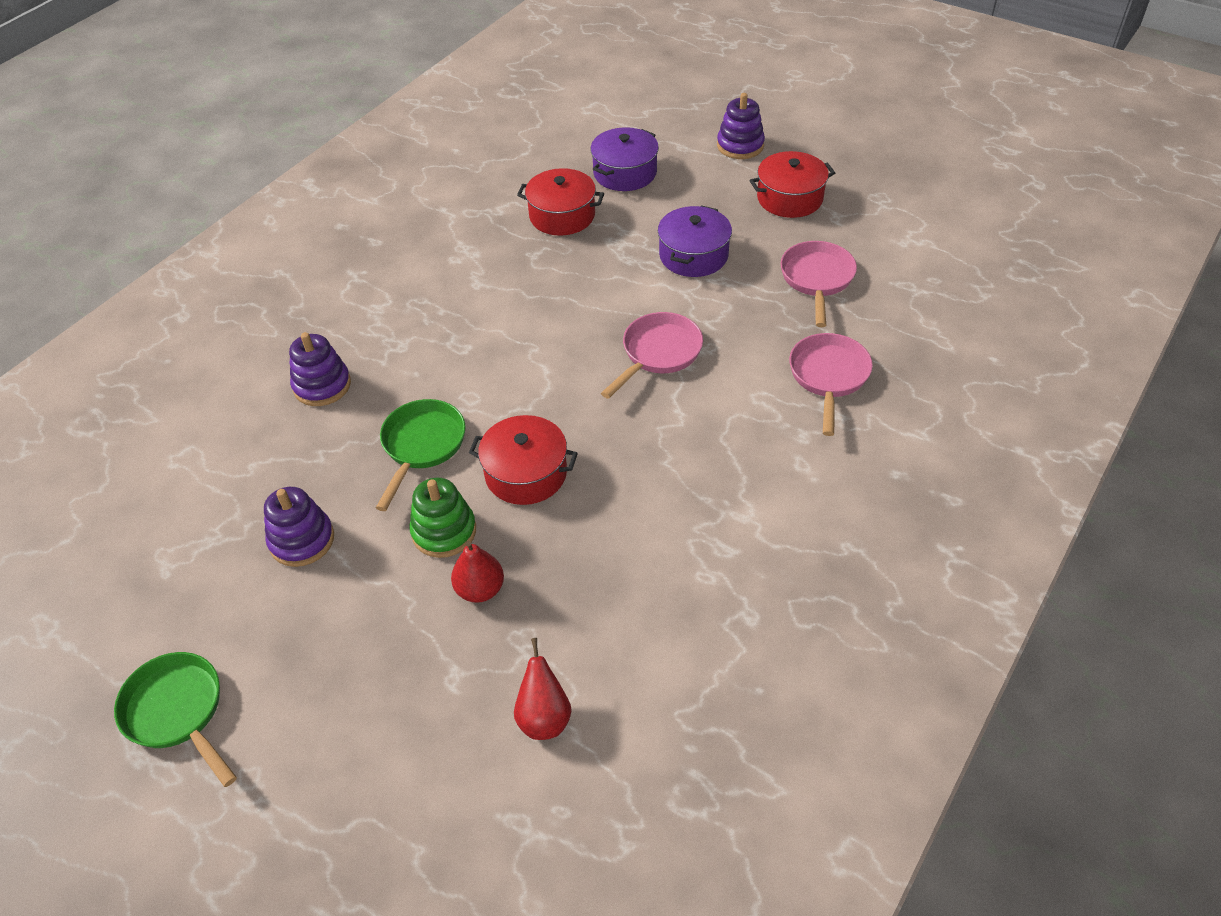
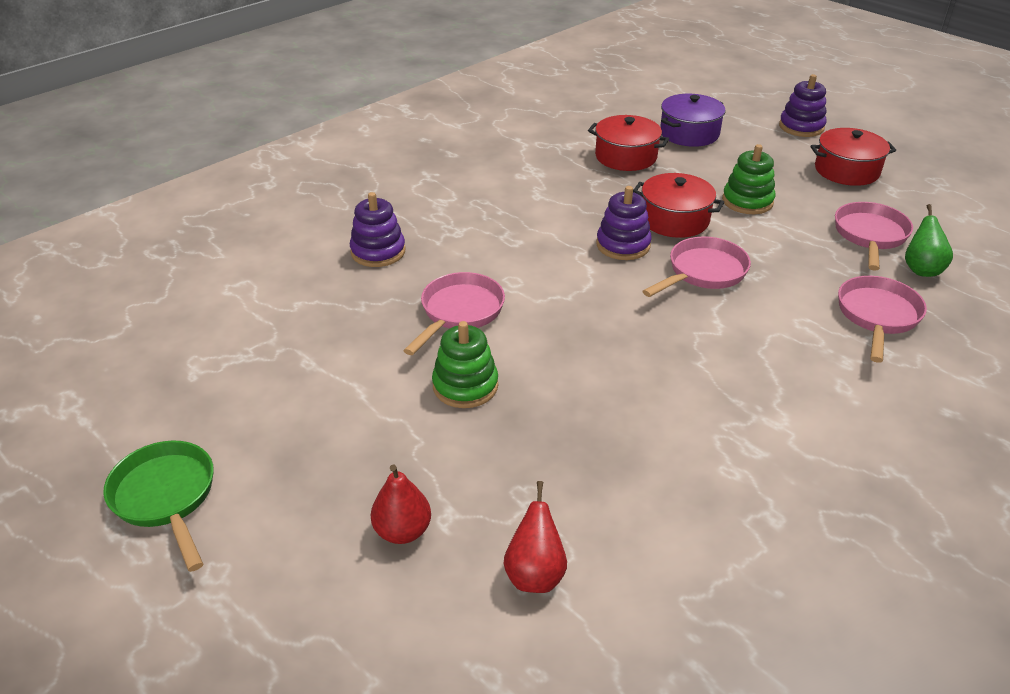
camera: 10 degrees right, 10 degrees down
(302, 540) = (327, 370): purple stacking toy -> purple stacking toy (623, 245)
(422, 446) = (459, 312): green pan -> pink pan
(480, 589) = (491, 442): red pear -> red pear (402, 531)
(526, 473) = (556, 350): red pot -> red pot (674, 220)
(693, 255) = (747, 201): purple pot -> green stacking toy
(867, 313) = (921, 269): none -> green pear

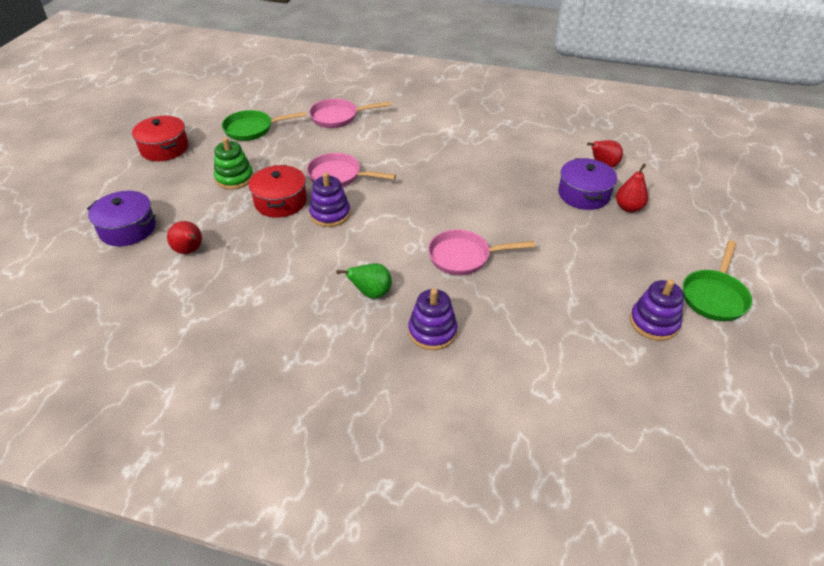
camera: 120 degrees left, 5 degrees up
(465, 386) = (523, 227): green stacking toy -> none
(480, 494) = (584, 194): none -> purple pot
(625, 157) = (190, 251): red pot -> red pear
(801, 127) = (93, 178): purple stacking toy -> purple stacking toy (653, 322)
(870, 236) = (253, 129): pink pan -> green pan
(921, 269) = (280, 111): green pear -> green pear (371, 293)

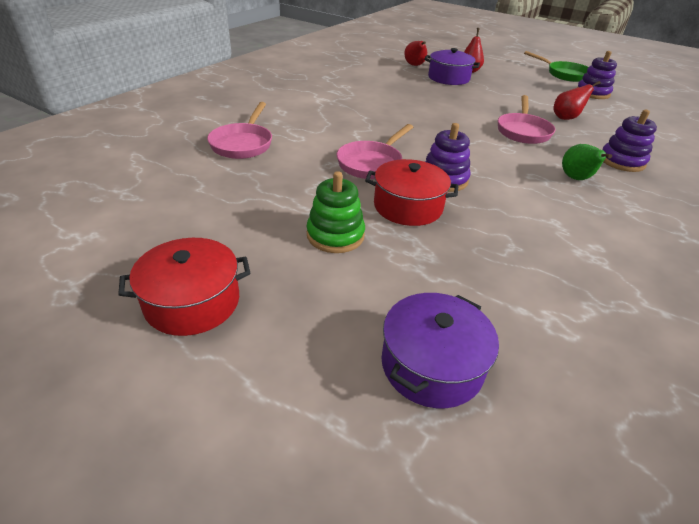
camera: 75 degrees left, 5 degrees down
(190, 251) = (501, 293): red pear -> red pear (566, 118)
(253, 129) = (213, 205): green pan -> none

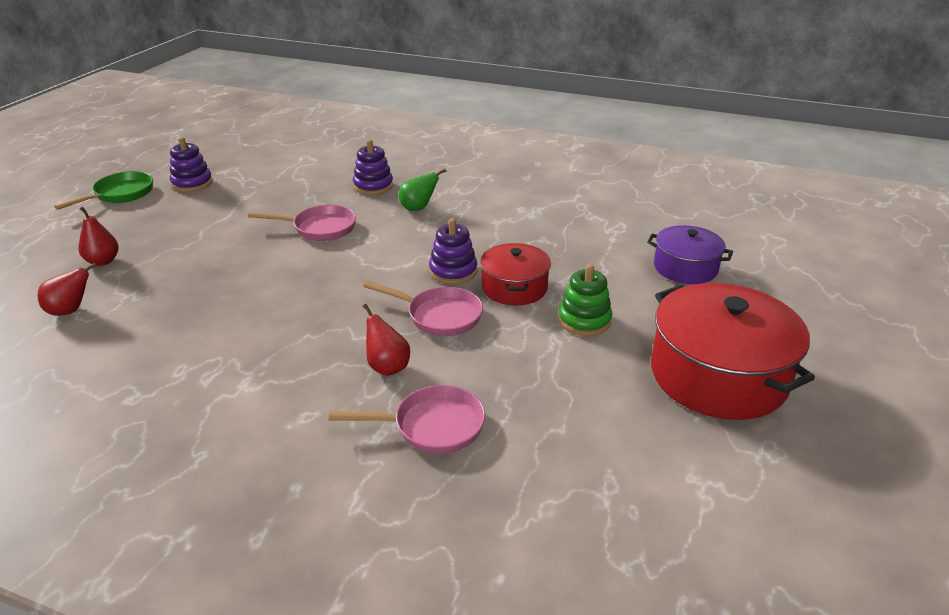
camera: 100 degrees left, 5 degrees down
(192, 302) = (718, 375): red pot -> red pot, size x1.74
(448, 78) = (137, 277): purple pot -> none
(566, 118) = (275, 203): red pear -> red pear (387, 367)

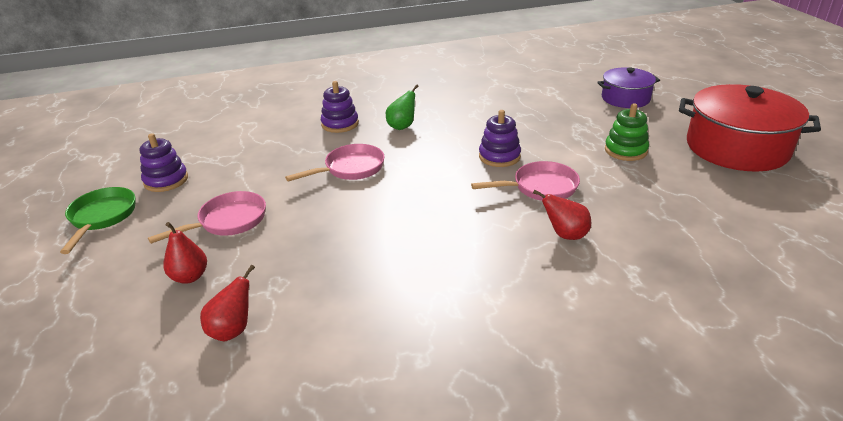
camera: 35 degrees left, 0 degrees up
(432, 426) = (654, 254): pink pan -> pink pan (228, 221)
(514, 287) = (554, 150): red pot -> none

